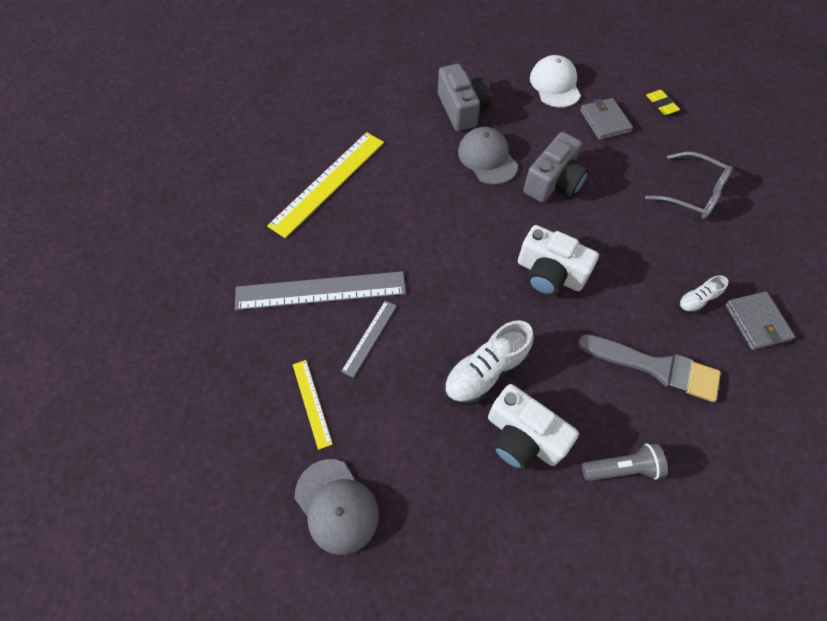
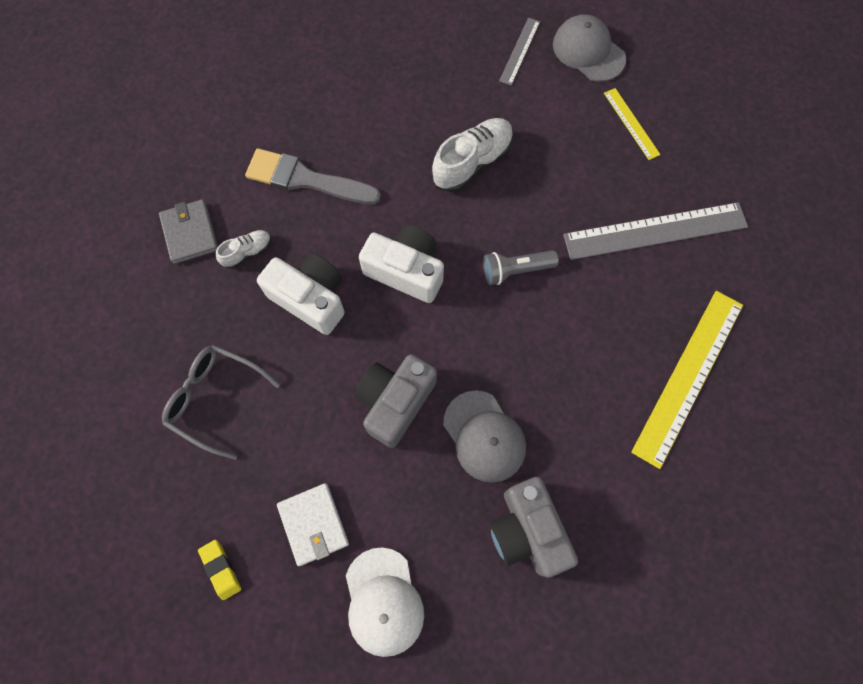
camera: 175 degrees right, 10 degrees up
(369, 337) = (591, 186): grey ruler -> grey ruler (519, 51)
(522, 437) = (436, 111): white camera -> white camera (310, 298)
(604, 121) = (313, 524): grey wallet -> white wallet
(621, 468) = (351, 94): grey flashlight -> grey flashlight (516, 270)

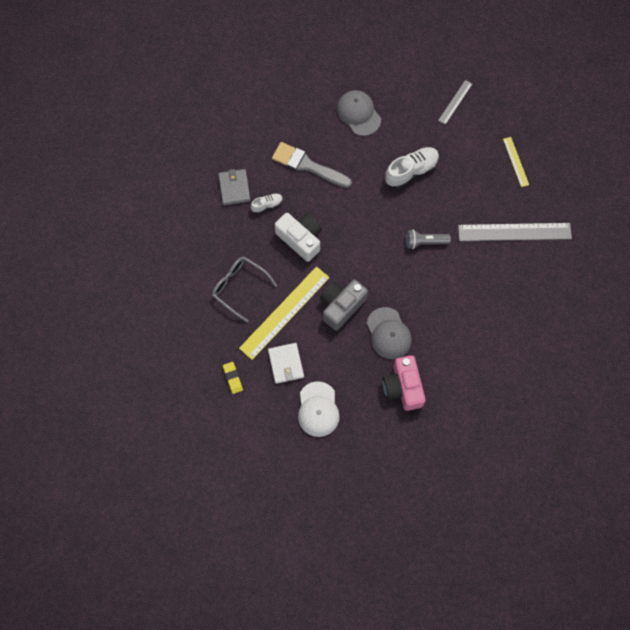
camera: 10 degrees right, 0 degrees up
(406, 271) = (359, 231): white camera -> none
(527, 530) = (403, 387): grey camera -> pink camera
(588, 51) = (499, 109): grey cap -> grey cap (358, 113)
(688, 376) = (513, 320): yellow ruler -> yellow ruler (284, 312)

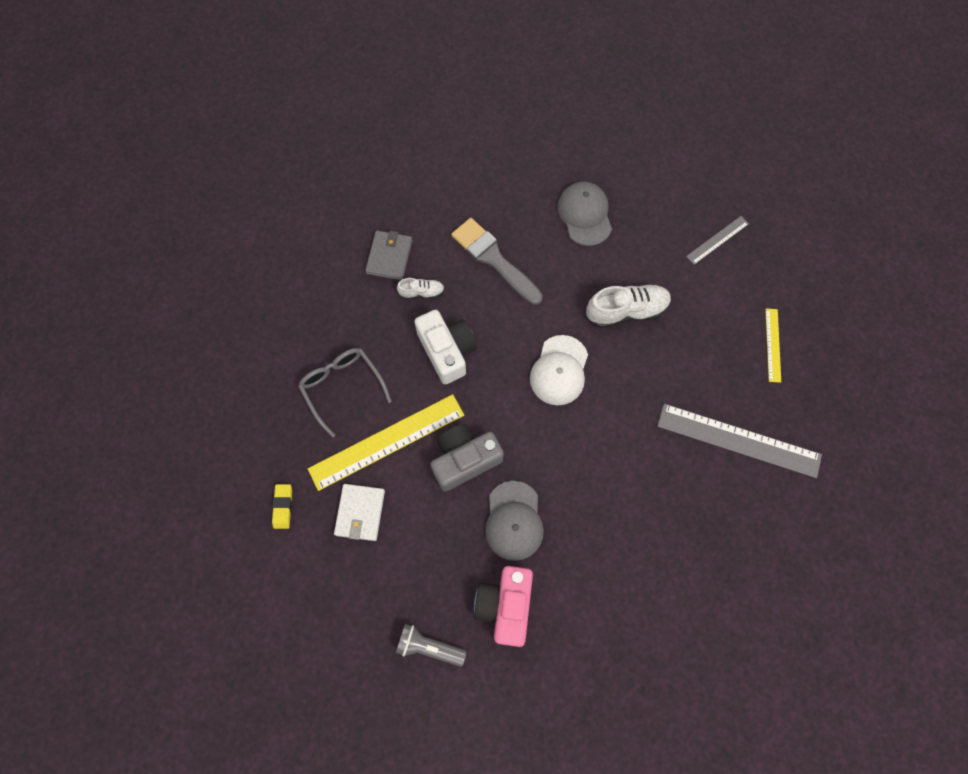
camera: 20 degrees right, 0 degrees up
(318, 409) = (377, 593): white cap -> white cap (559, 370)
(425, 242) = (610, 412): grey flashlight -> grey flashlight (429, 646)

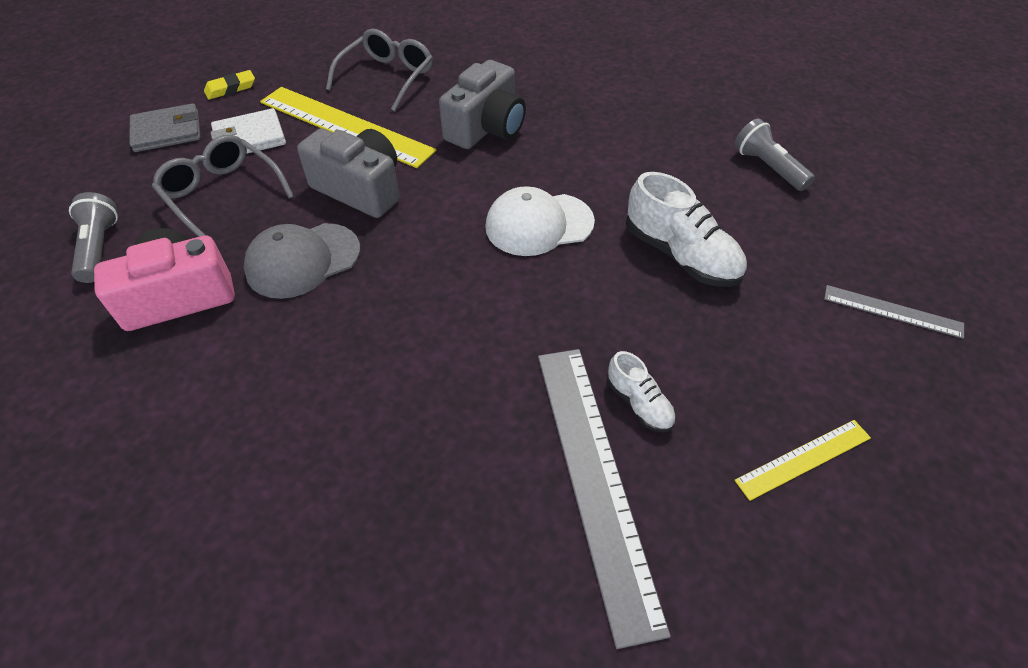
camera: 60 degrees right, 20 degrees down
(389, 257) = (558, 54): grey wallet -> grey wallet (167, 132)
(417, 551) = (222, 194): none -> grey glasses
(421, 292) = (539, 87): white shoe -> white shoe (639, 403)
(447, 351) = (486, 128): white camera -> grey camera
(493, 259) = (630, 120): grey brush -> none
(584, 214) = (768, 167): grey cap -> grey flashlight

